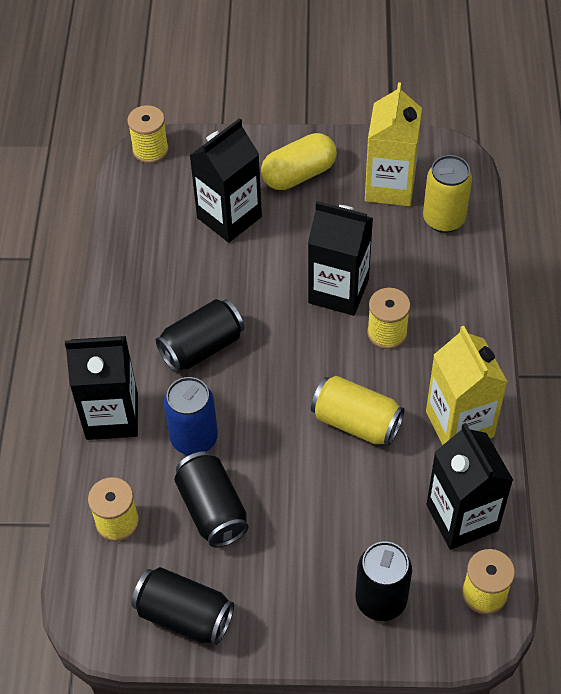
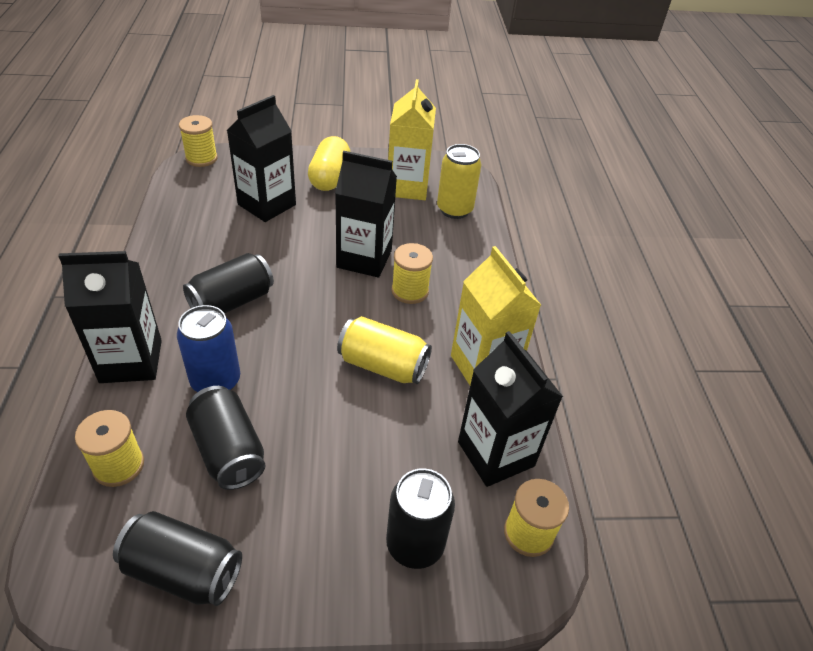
camera: 10 degrees left, 10 degrees down
(299, 174) = (329, 177): yellow capsule -> yellow capsule turned 45 degrees counterclockwise

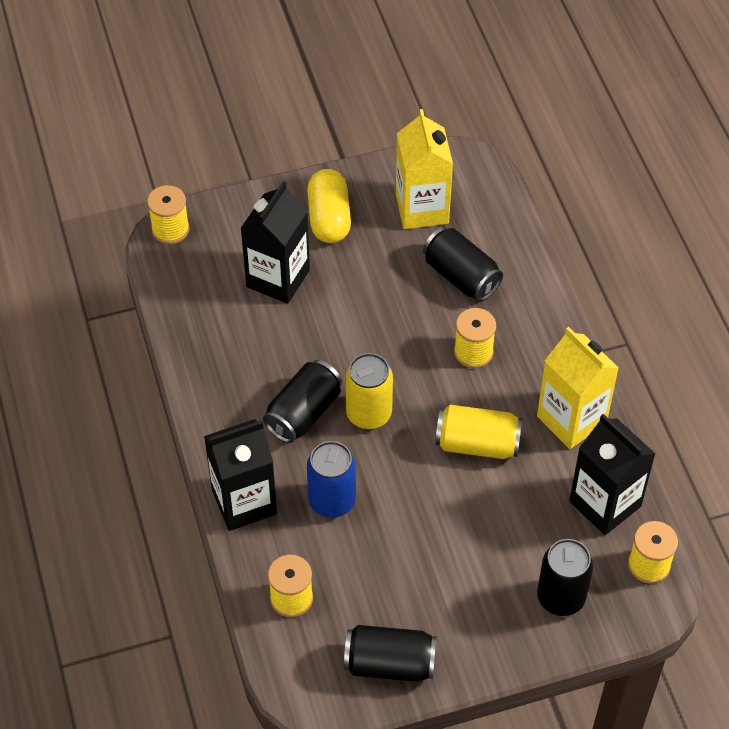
camera: 10 degrees left, 10 degrees up
(228, 450) = (376, 561): black can -> black can (461, 276)
(364, 259) = (412, 324): black carton -> none
(454, 209) = (485, 228): yellow can -> yellow can (369, 414)

